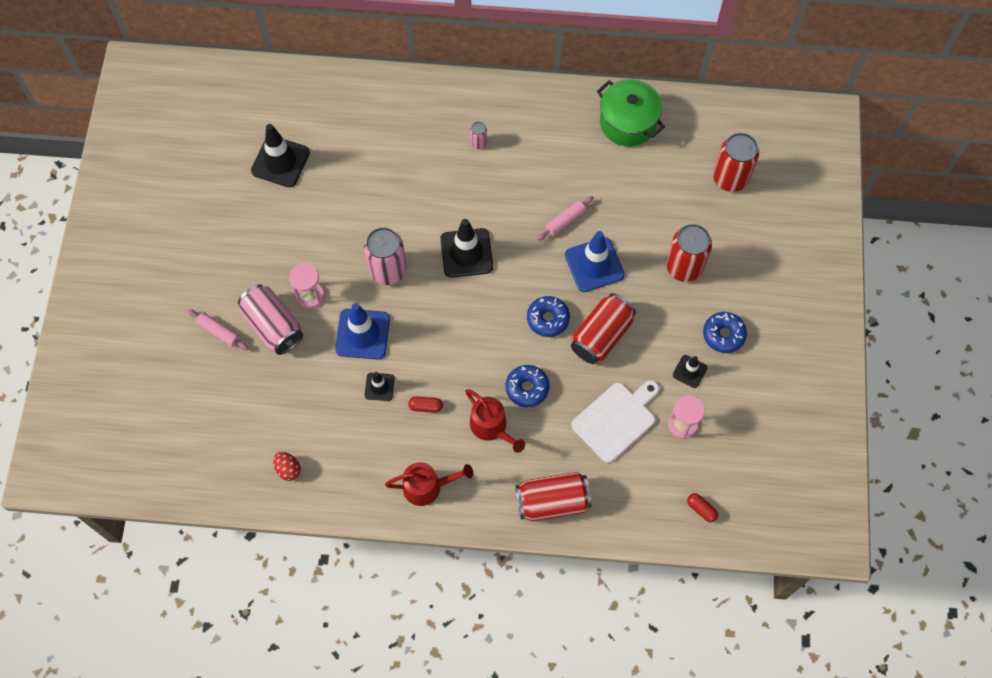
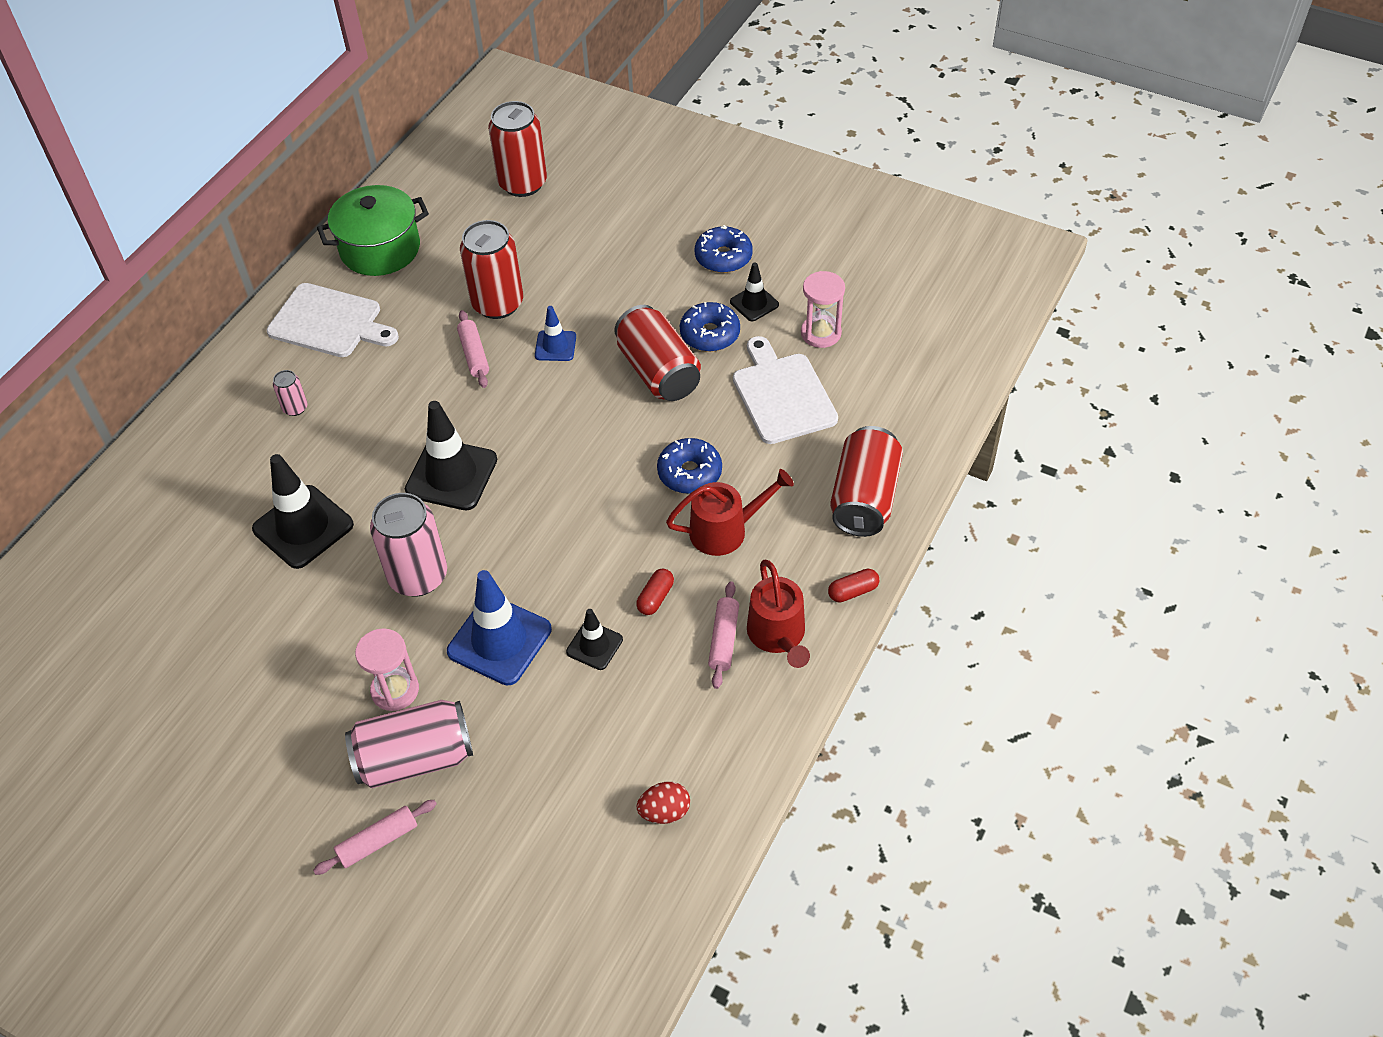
camera: 65 degrees left, 15 degrees down
(280, 162) = (145, 659): black traffic cone -> black traffic cone (303, 527)
(412, 457) = (723, 639): none -> pink rolling pin
(427, 487) = (778, 635): red watering can -> red watering can turned 150 degrees clockwise
(548, 319) = (603, 418): blue donut -> blue donut (710, 334)
(553, 126) = (329, 322): none -> white cutting board
(594, 265) = (555, 346): blue traffic cone -> blue traffic cone, size x0.54
(684, 267) = (612, 262): red can -> red can (497, 303)
(701, 509) = (940, 352): red capsule -> red capsule (853, 591)

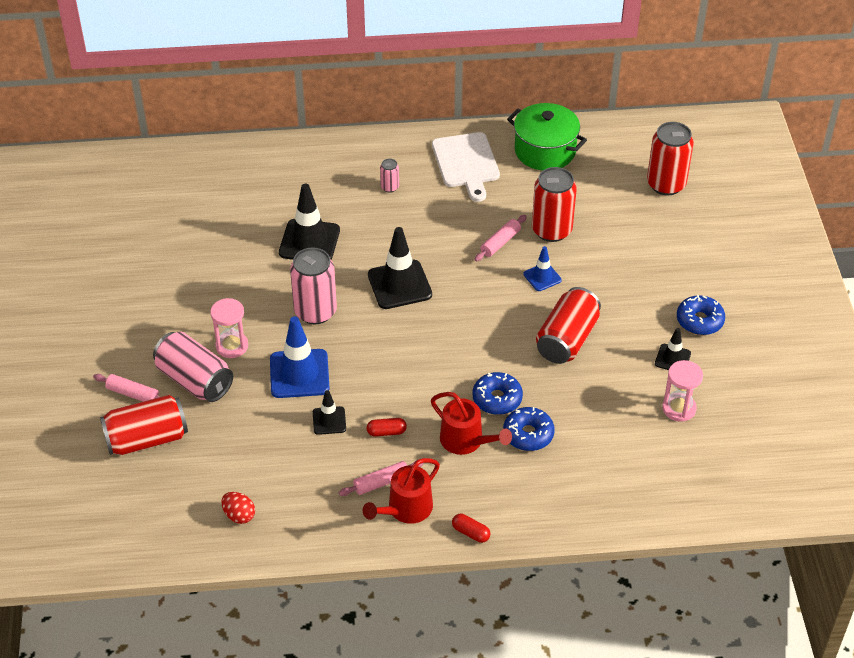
camera: 55 degrees right, 5 degrees down
(710, 334) = (623, 349): blue donut -> blue donut (528, 434)
(782, 395) = (604, 414): white cutting board -> none
(864, 498) = (553, 502): red can -> red can (147, 439)

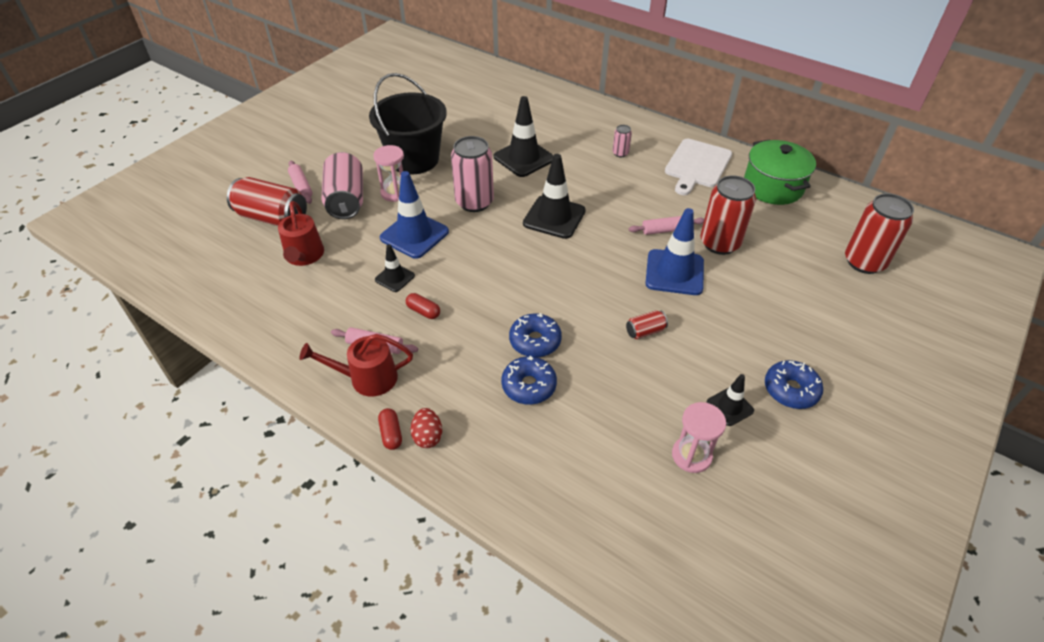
camera: 40 degrees right, 0 degrees up
(208, 302) = (414, 159): none -> black bucket
(239, 515) = (258, 302): red egg -> red egg (427, 436)
(466, 441) = (473, 357): red watering can -> red watering can (304, 256)
(542, 277) = (674, 272): blue traffic cone -> blue traffic cone, size x1.84
(567, 339) = (645, 331): red can -> red can, size x0.47

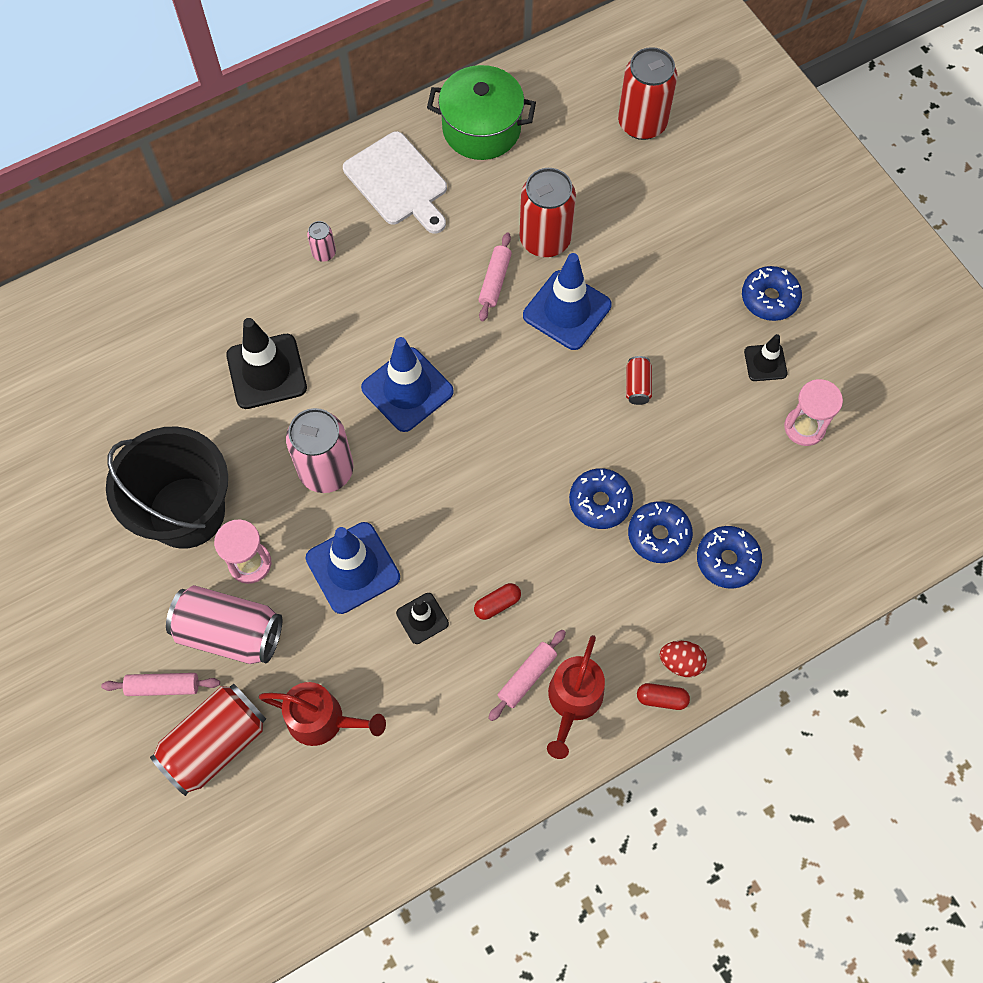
camera: 65 degrees left, 20 degrees up
(533, 439) = (727, 560): none -> blue donut
(554, 217) = (407, 390): black traffic cone -> blue traffic cone

